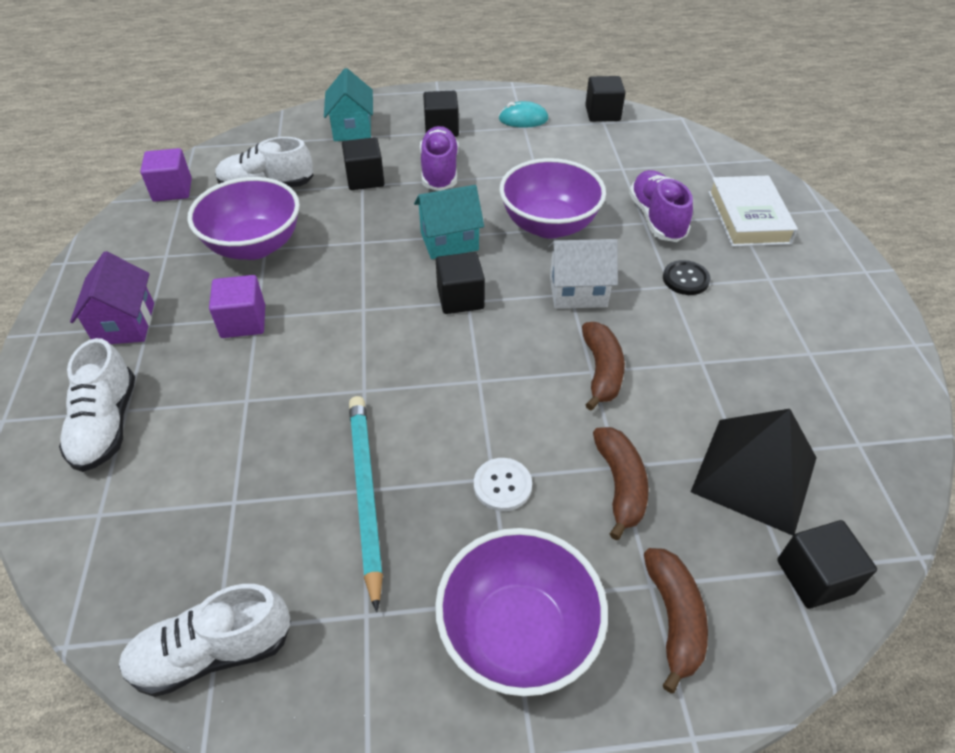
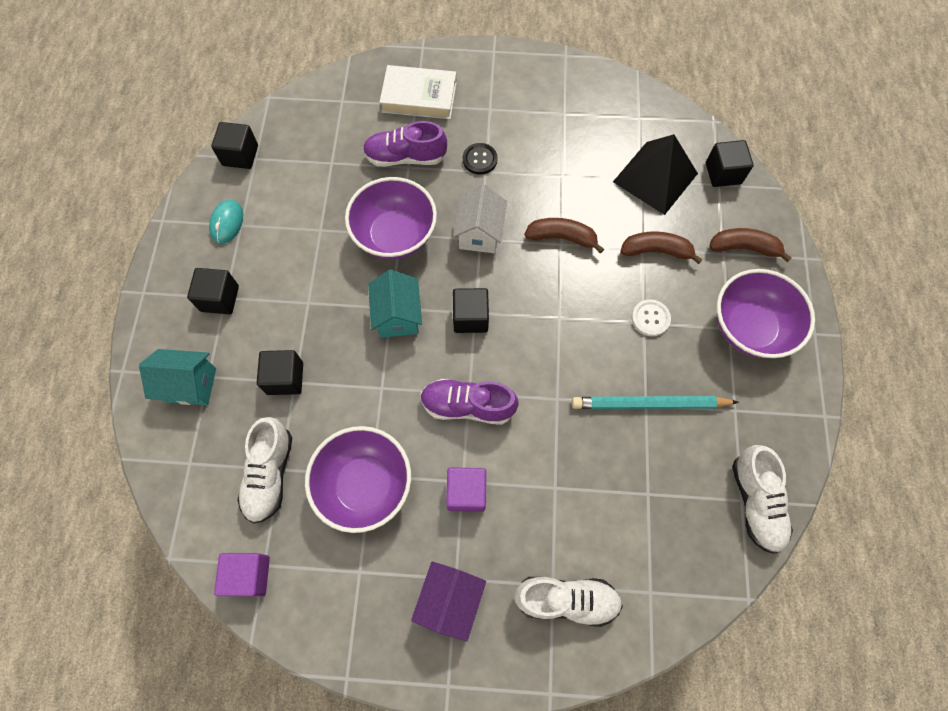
camera: 80 degrees left, 20 degrees up
(125, 324) = (450, 600): purple house -> purple house turned 75 degrees counterclockwise
(439, 171) = (292, 310): purple shoe -> purple shoe (467, 406)

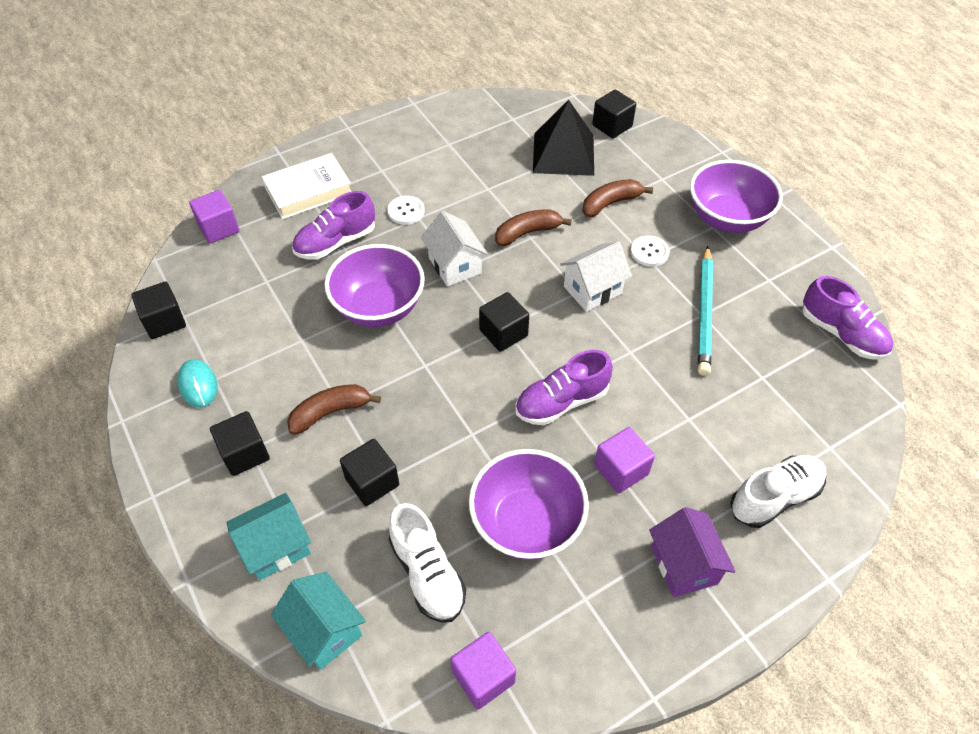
camera: 35 degrees left, 15 degrees down
(330, 94) = (219, 228): none -> purple cube
(398, 316) = (437, 368): turquoise house -> turquoise house (324, 630)
(480, 159) = (406, 211): black button -> white button
(572, 324) = (592, 290): none -> white house
(649, 404) = (704, 312): turquoise pencil -> turquoise pencil turned 45 degrees counterclockwise
(744, 248) = (673, 167): brown banana -> brown banana (330, 412)
(755, 502) = (841, 334): white shoe -> purple shoe

